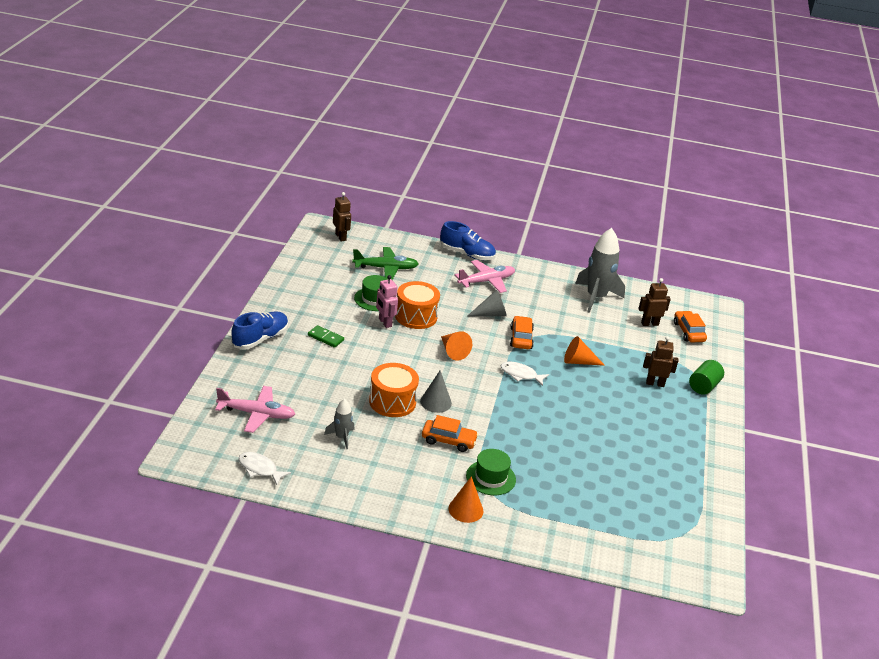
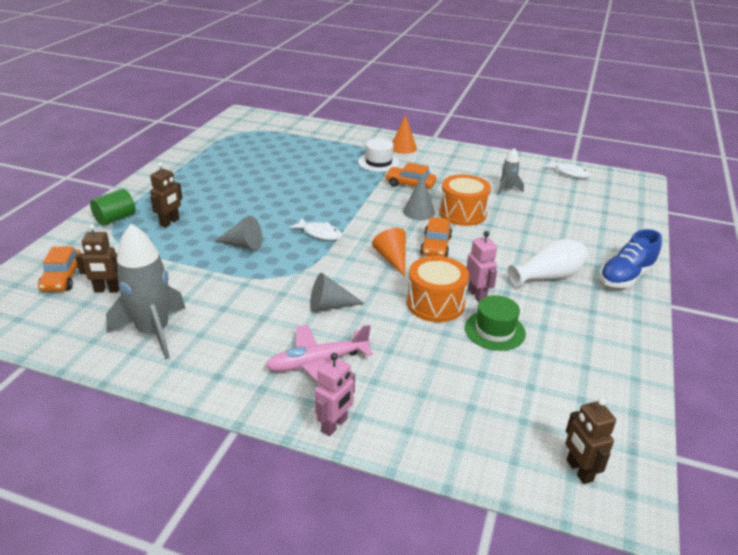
camera: 170 degrees left, 0 degrees up
(256, 414) = (591, 207): pink plane -> none
(325, 338) = (548, 276): green domino -> white vase
(385, 268) = (484, 389): green plane -> none
(467, 254) = (334, 425): blue shoe -> pink robot
(491, 478) = (378, 162): green hat -> white hat
(521, 338) = (301, 273): orange car -> orange car (436, 246)
(578, 362) = (243, 245): orange cone -> grey cone
(655, 383) = (170, 222): brown robot -> brown robot turned 75 degrees counterclockwise

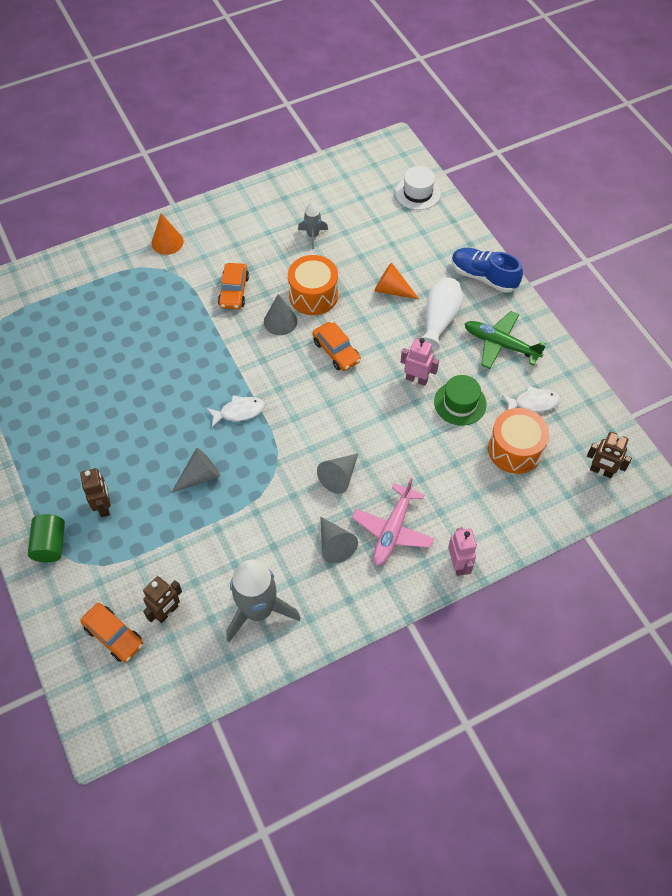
camera: 45 degrees left, 25 degrees up
(263, 338) = (334, 545): none -> grey cone
(378, 162) = (172, 281): white hat -> white hat (417, 193)
(392, 259) = (323, 392): orange cone -> orange cone (392, 290)
(410, 184) = (234, 291): orange car -> orange car turned 60 degrees counterclockwise
(435, 303) = (401, 411): orange drum -> orange drum (515, 449)
(569, 173) = (335, 174): white fish -> white fish (533, 403)
(587, 321) = (501, 344): none -> green plane
(626, 276) = (483, 277): blue shoe -> blue shoe turned 120 degrees clockwise

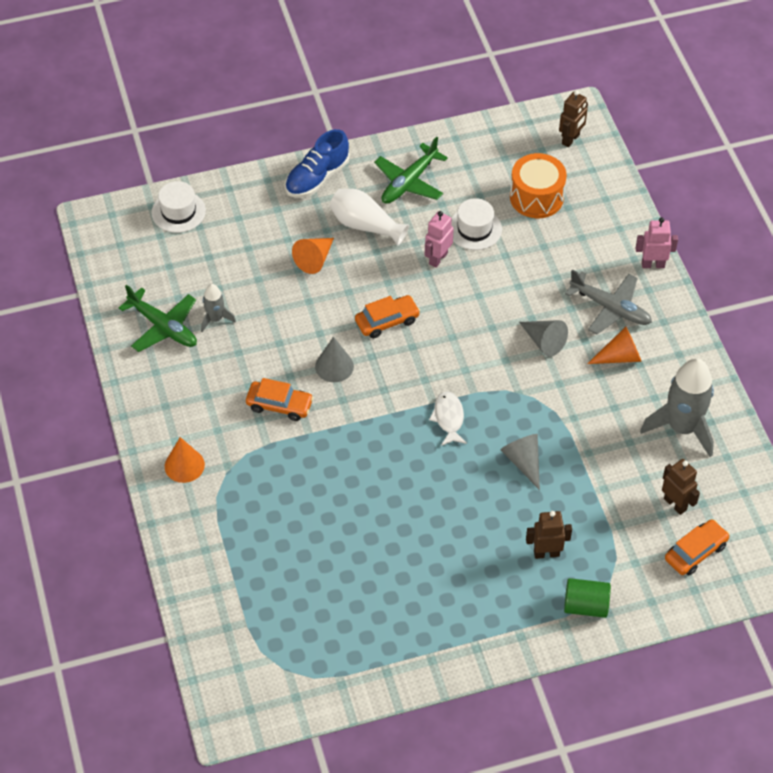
camera: 80 degrees left, 5 degrees down
(298, 205) = (163, 327): none -> green plane
(313, 295) = (304, 331): orange drum -> none
(334, 545) = (619, 356): grey cone -> orange cone
(392, 530) = (610, 308): pink plane -> grey plane
(460, 403) = (474, 229): green hat -> white hat
(533, 403) = (485, 172): white fish -> none

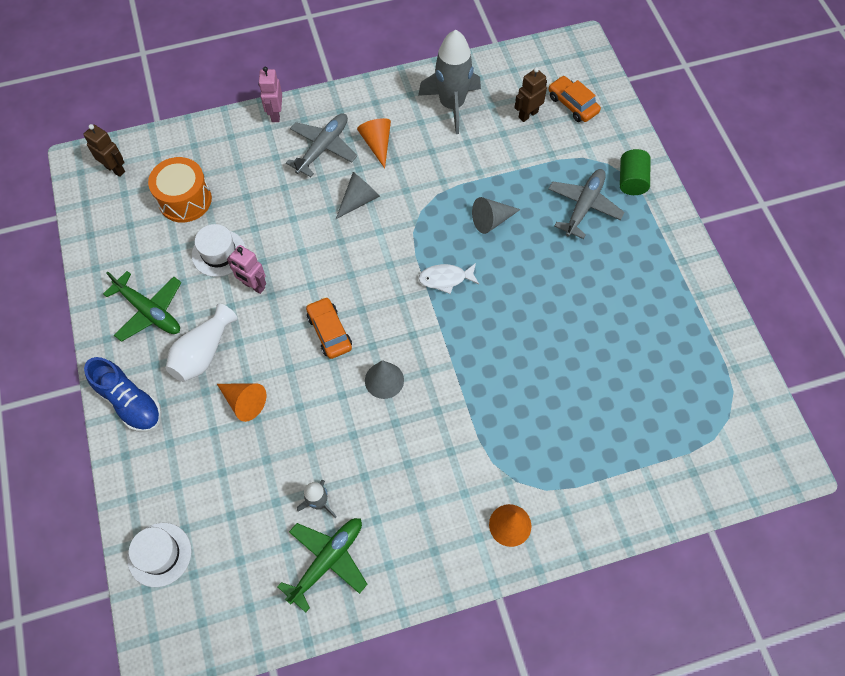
camera: 90 degrees left, 10 degrees up
(279, 405) = (432, 431): orange car -> none
(546, 553) = (584, 206): brown robot -> grey plane

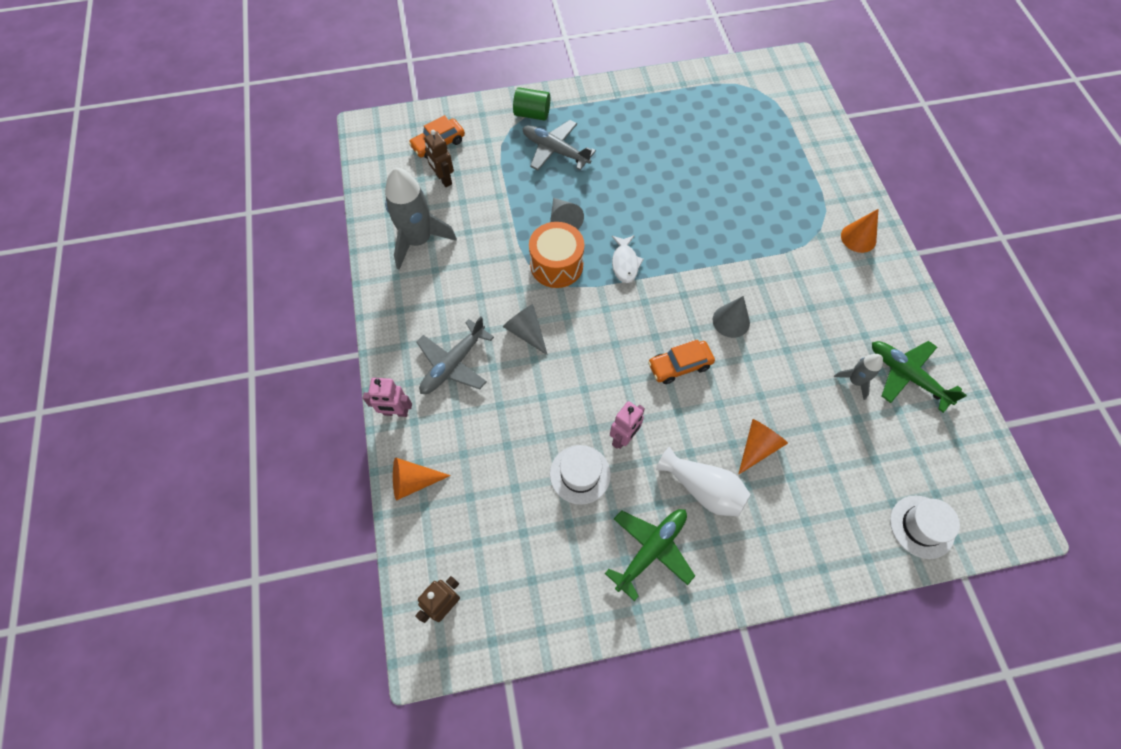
camera: 85 degrees left, 0 degrees up
(130, 402) = (762, 566): blue shoe -> none
(185, 200) = (503, 514): orange drum -> orange drum (556, 265)
(323, 148) = (453, 364): grey plane -> grey plane turned 90 degrees counterclockwise
(377, 144) = (456, 311): orange cone -> orange cone (413, 481)

